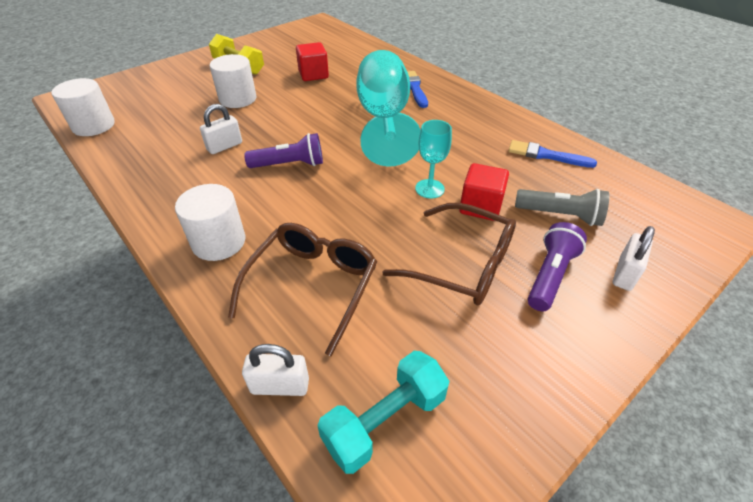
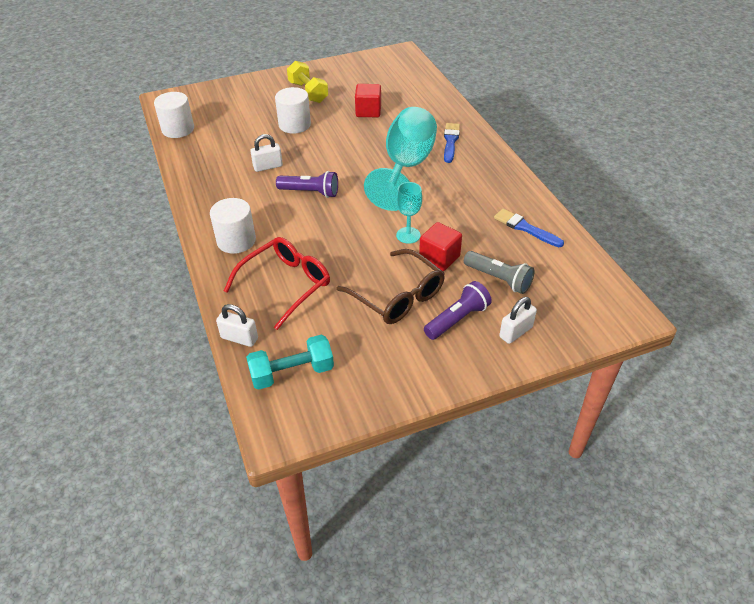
camera: 20 degrees right, 0 degrees up
(313, 285) = (286, 284): brown glasses -> red glasses

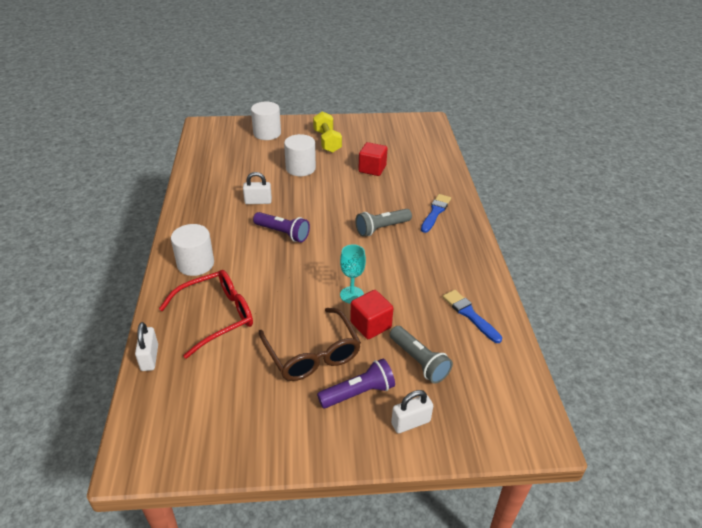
camera: 15 degrees right, 5 degrees down
(178, 129) = (200, 153): white cylinder -> white cylinder (267, 133)
(239, 338) = (149, 358): white padlock -> white padlock turned 45 degrees clockwise
(292, 373) = (177, 405): turquoise dumbbell -> none
(406, 167) = (381, 228): turquoise goblet -> grey flashlight

